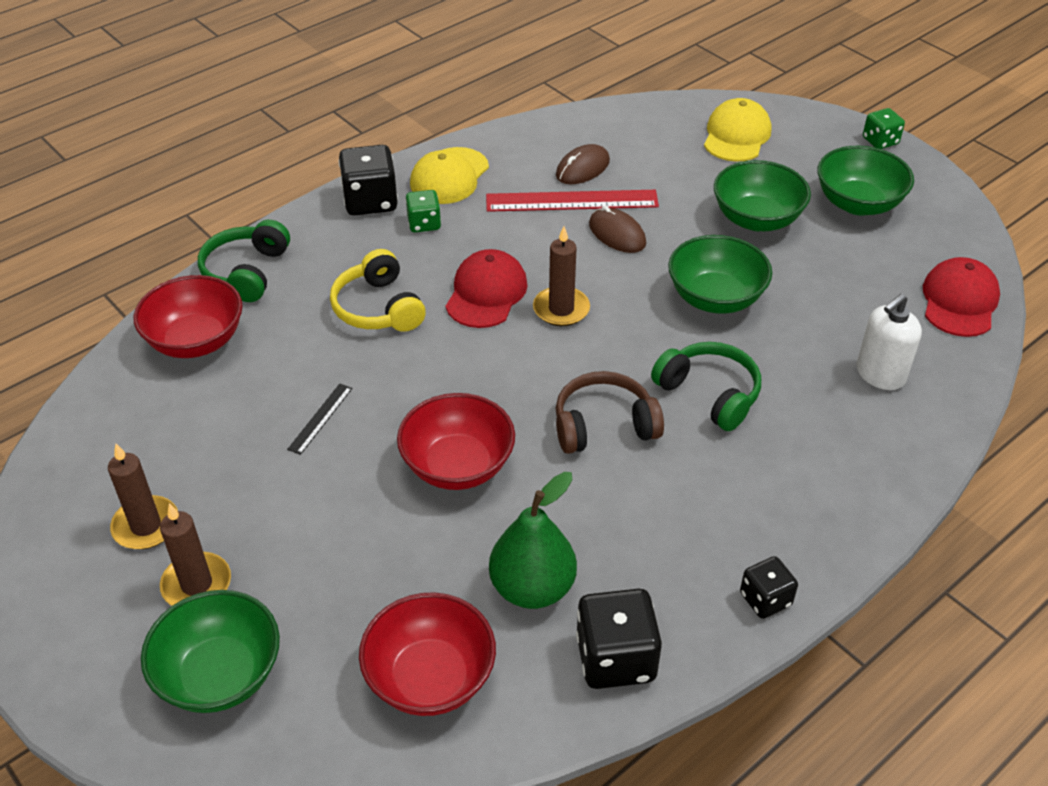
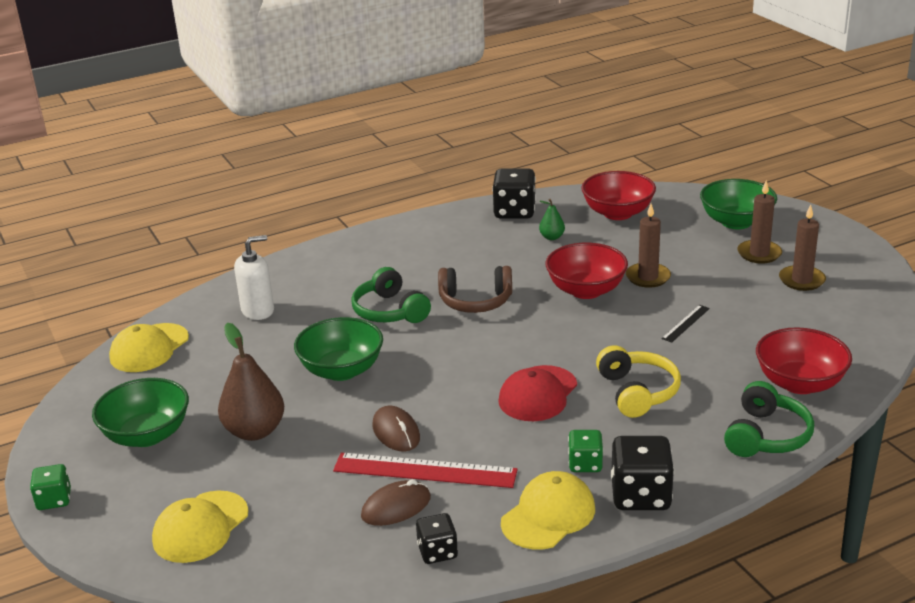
camera: 165 degrees left, 15 degrees down
(532, 588) = (552, 237): green pear -> green pear, size x0.49
(561, 309) = (476, 375): brown candle -> brown candle (648, 277)
(756, 219) = (255, 431): green bowl -> brown pear
(765, 599) = (420, 224): black dice -> black dice (437, 552)
(959, 301) = (149, 348): red cap -> yellow cap

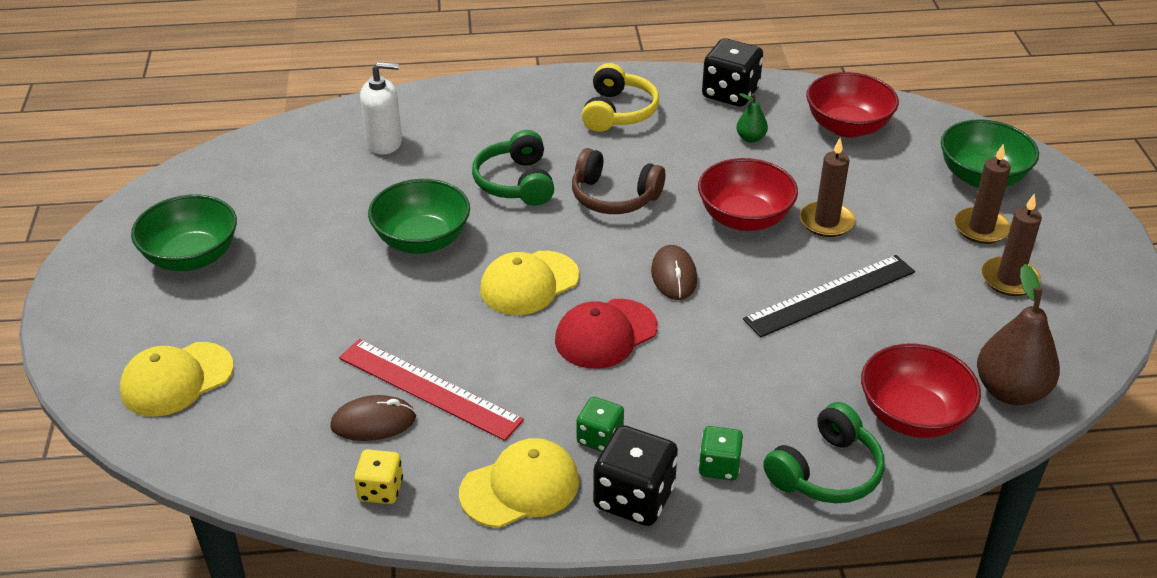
camera: 20 degrees right, 10 degrees up
(54, 500) = (67, 303): green dice -> green dice (719, 466)
(149, 348) = (254, 156): yellow cap -> yellow cap (529, 283)
(255, 431) = (293, 286): brown pear -> brown pear (1010, 391)
(396, 432) = (429, 333): brown mouse -> brown mouse (674, 276)
(437, 552) = (380, 490): black dice -> yellow dice
(637, 392) = (716, 367): yellow headphones -> yellow headphones (618, 112)
(685, 323) = (830, 295): black ruler -> black ruler, size x2.08

